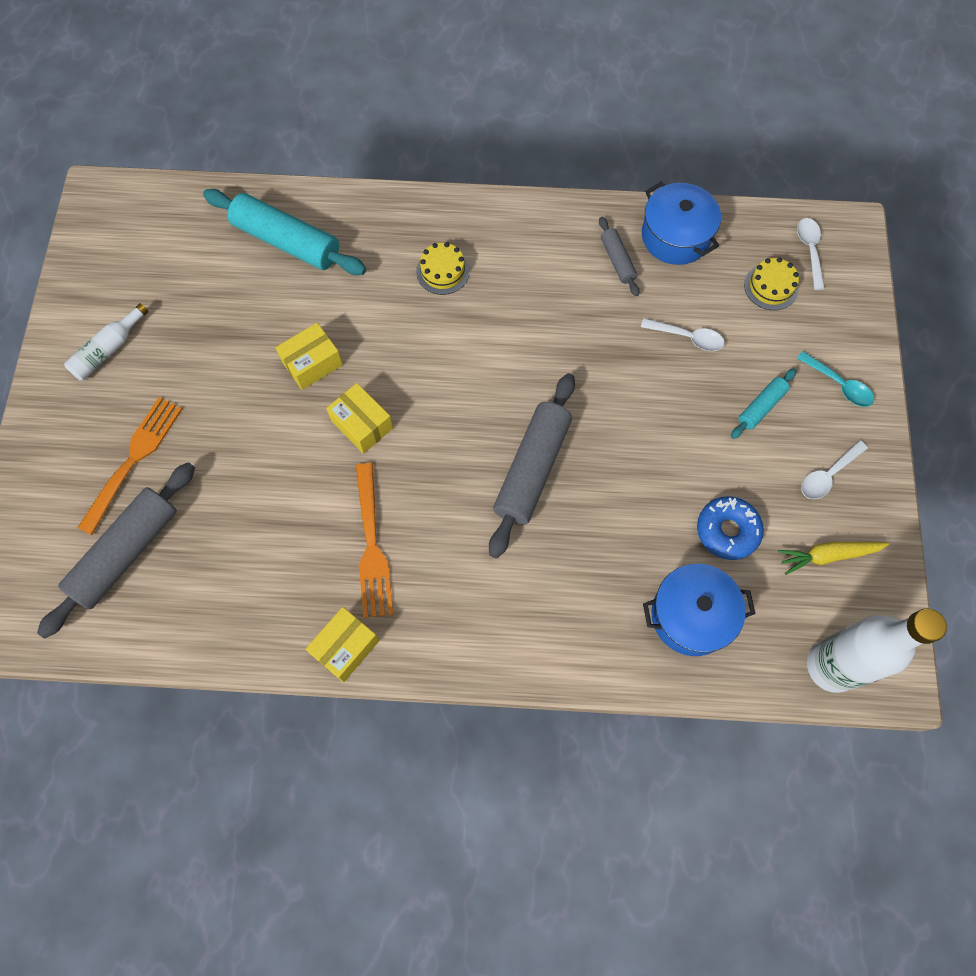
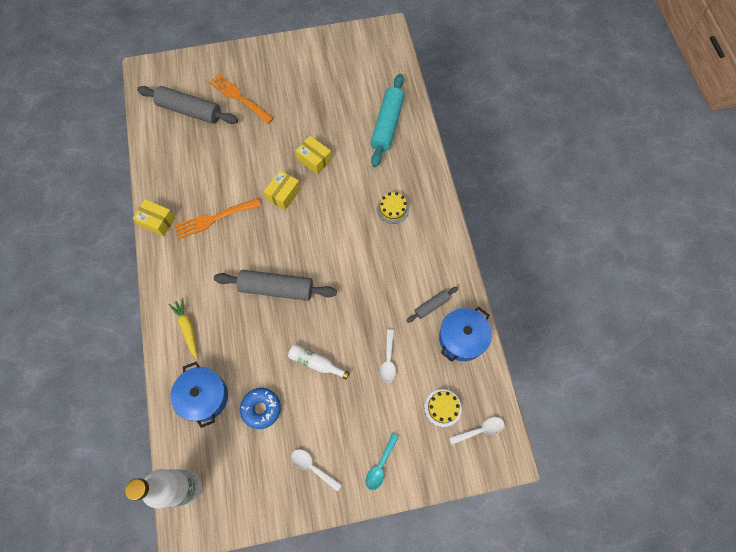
camera: 75 degrees right, 0 degrees up
(108, 350) = (297, 66): white bottle -> white bottle (315, 363)
(134, 460) = (239, 97): orange fork -> orange fork turned 150 degrees counterclockwise
(761, 407) = (350, 416): turquoise rolling pin -> none
(828, 555) = (257, 475): yellow carrot -> yellow carrot (187, 329)

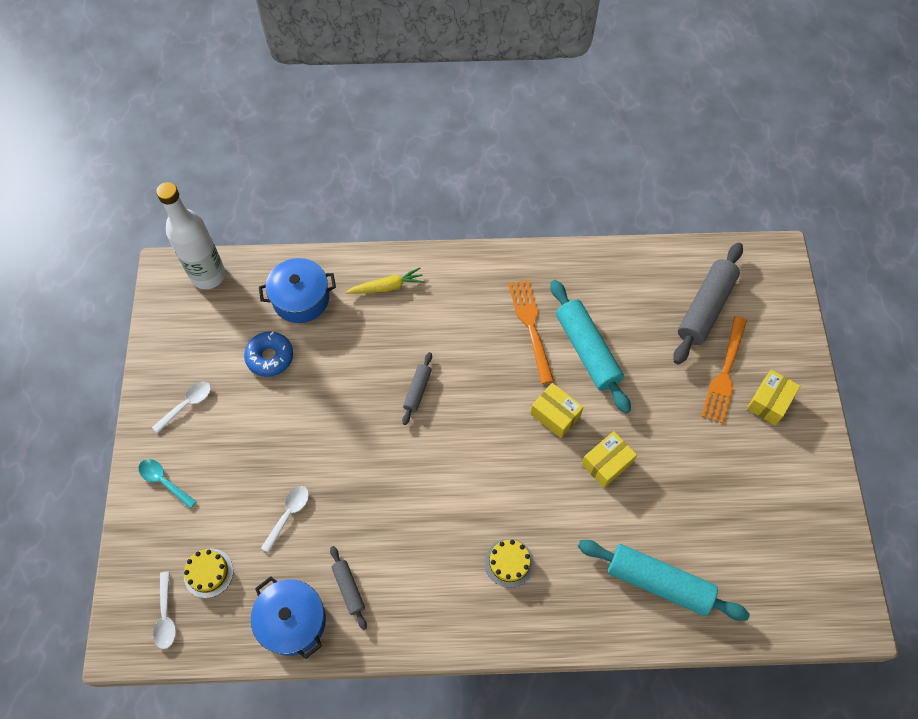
camera: 100 degrees right, 5 degrees down
(157, 221) = (537, 262): yellow box -> yellow box (769, 402)
(230, 179) = (587, 350): none -> turquoise rolling pin
(239, 97) = (724, 373): orange fork -> orange fork turned 150 degrees clockwise
(276, 288) = (417, 390): grey rolling pin -> grey rolling pin, size x0.51
(315, 363) = (308, 425): white bottle -> none
(388, 360) = (288, 514): white spoon -> white spoon turned 105 degrees clockwise

